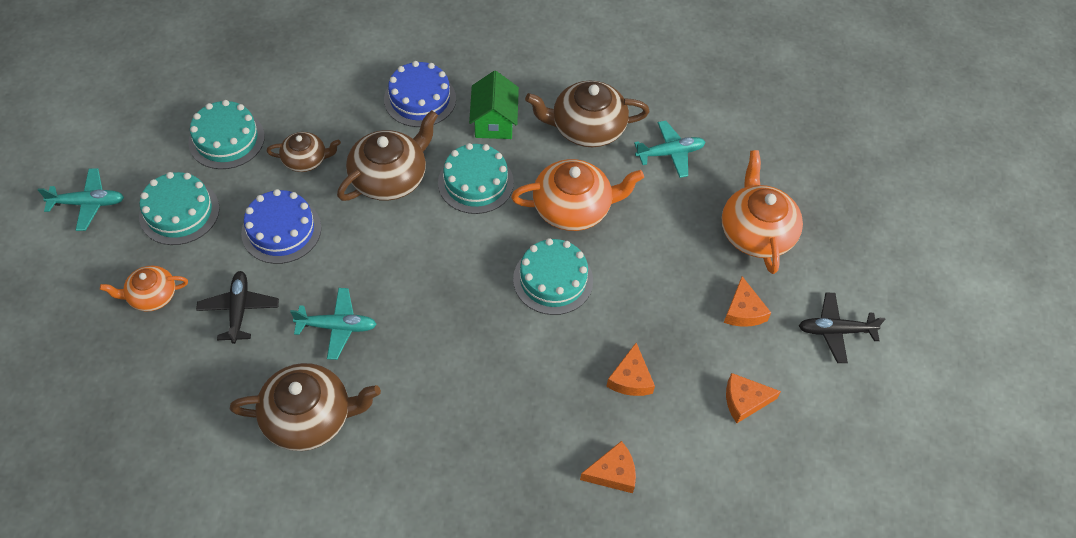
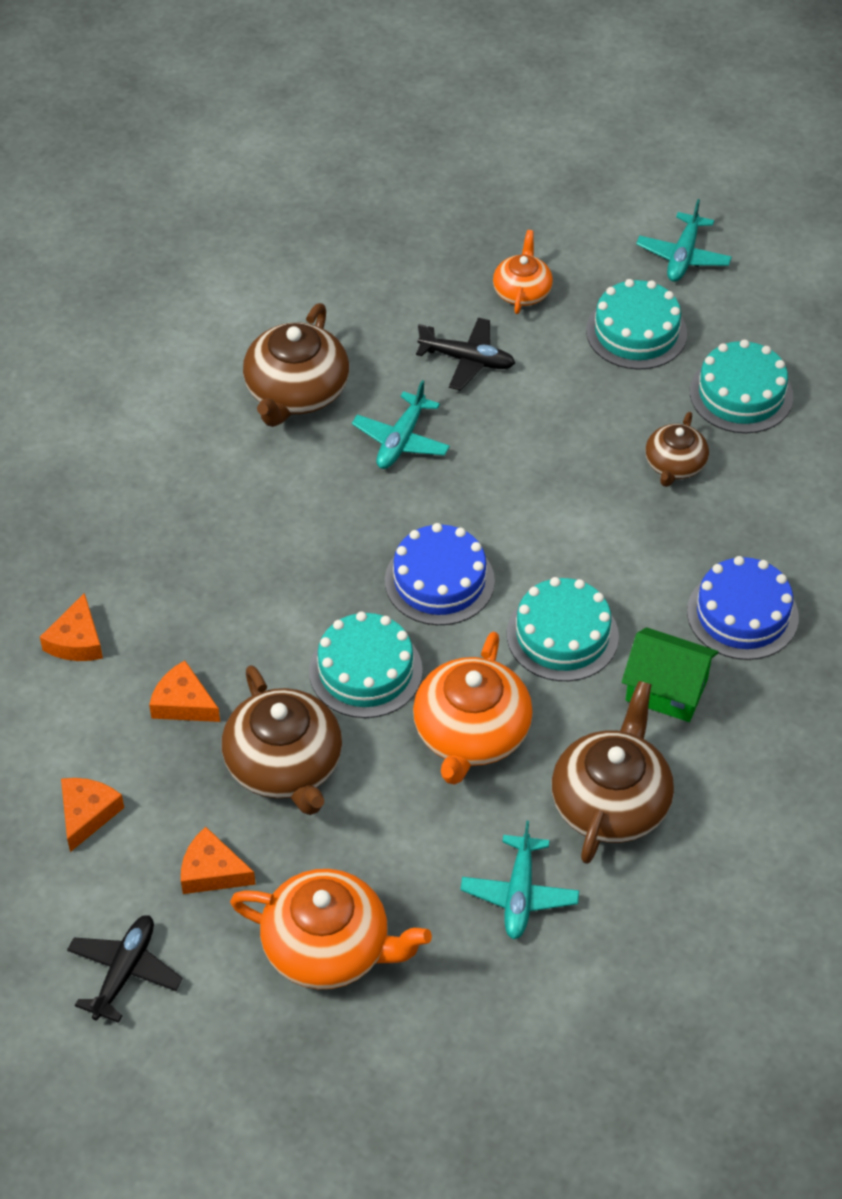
camera: 115 degrees right, 5 degrees down
(281, 230) = (568, 419): blue cake -> blue cake (439, 581)
(390, 178) = (609, 544): brown teapot -> brown teapot (284, 765)

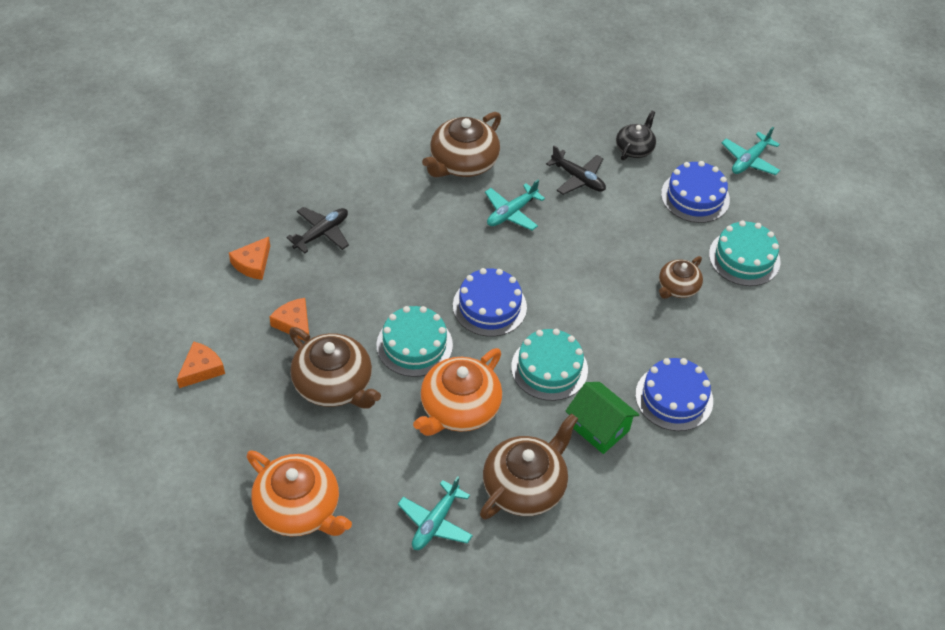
camera: 20 degrees right, 0 degrees up
(125, 972) = (170, 474): black plane -> black plane (322, 233)
(212, 871) = (255, 433): orange cheese -> none
(284, 765) = (334, 384): brown teapot -> brown teapot turned 45 degrees counterclockwise
(522, 291) = (634, 148): orange teapot -> black teapot
(636, 332) = (695, 197): turquoise cake -> blue cake

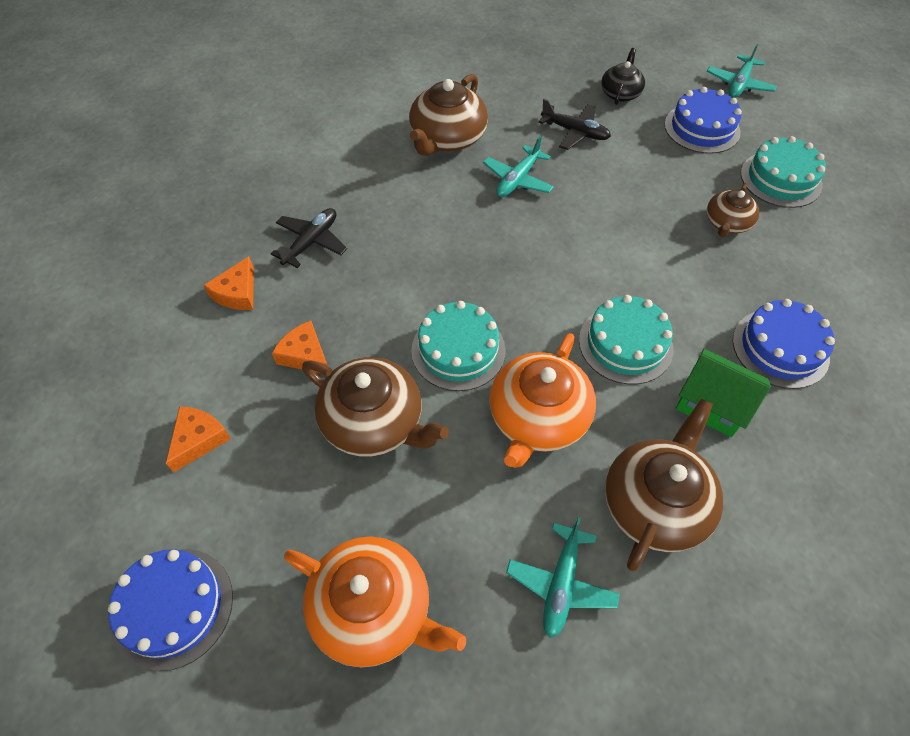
camera: 10 degrees left, 5 degrees up
(489, 306) = (530, 286): blue cake -> blue cake (173, 607)

